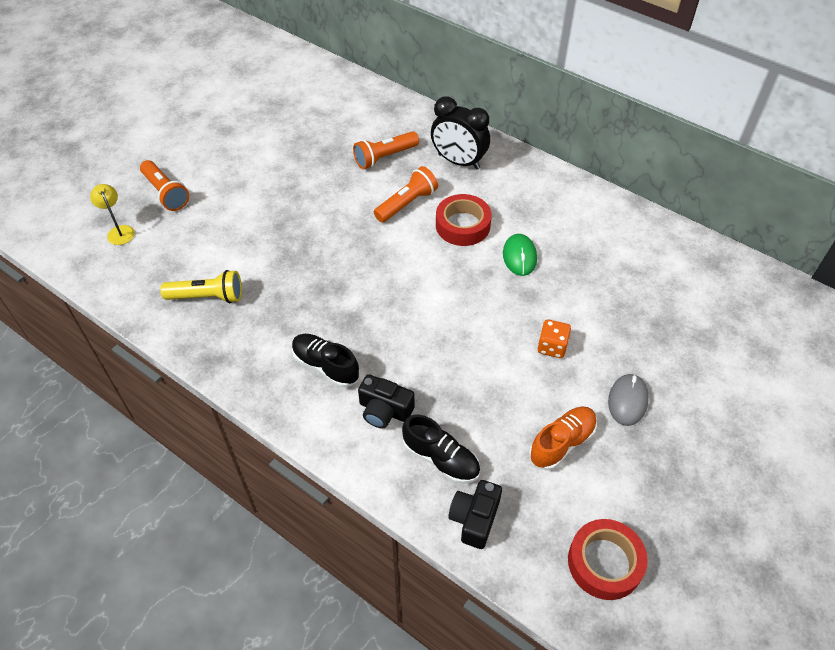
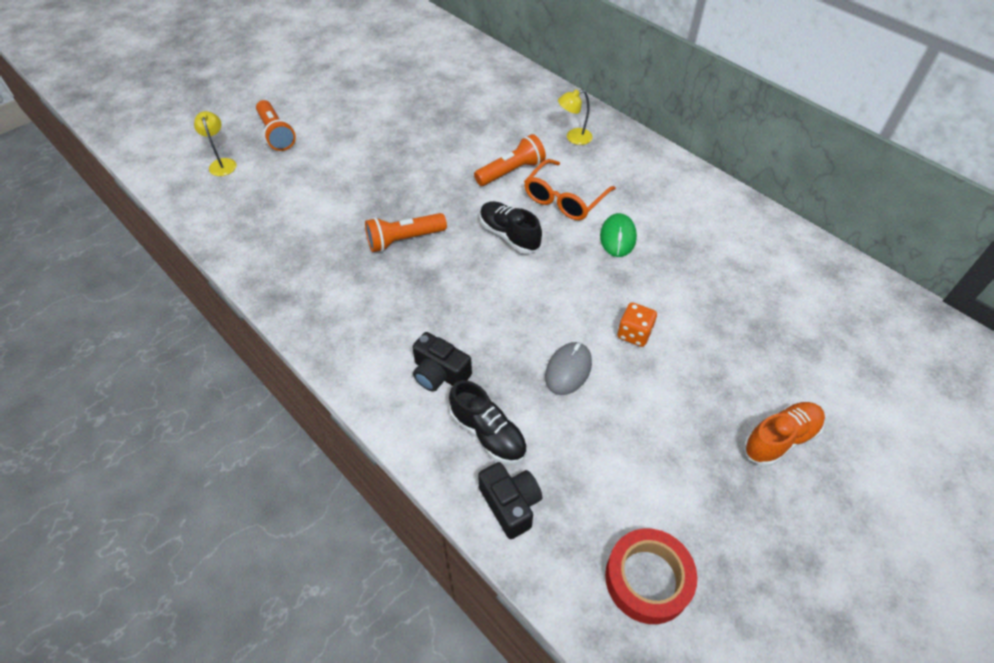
camera: 10 degrees right, 0 degrees up
(208, 297) = (289, 235): yellow flashlight -> none
(325, 366) = (389, 319): black shoe -> black shoe (509, 235)
(384, 157) = (499, 125): orange flashlight -> orange flashlight (404, 240)
(458, 161) = (573, 137): black clock -> yellow lamp
(462, 225) = (564, 199): red tape -> orange glasses
(474, 519) = (510, 504): black camera -> black camera turned 120 degrees clockwise
(562, 443) = (625, 437): orange shoe -> orange shoe (780, 439)
(627, 401) = (708, 403): grey mouse -> grey mouse (568, 370)

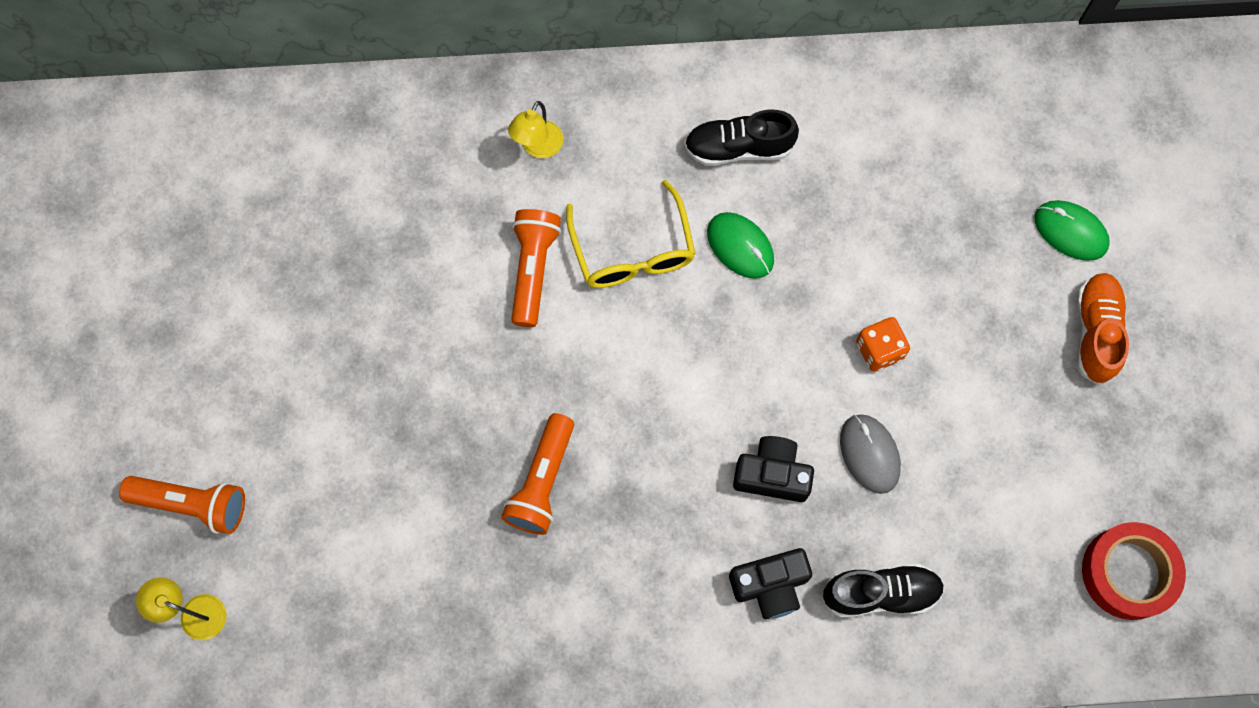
camera: 50 degrees left, 20 degrees up
(509, 235) = (636, 359): black shoe -> black shoe (738, 148)
(510, 504) = (971, 633): black camera -> black camera (772, 474)
(564, 199) = (632, 250): orange glasses -> yellow glasses
(822, 381) = (1070, 231): none -> green mouse

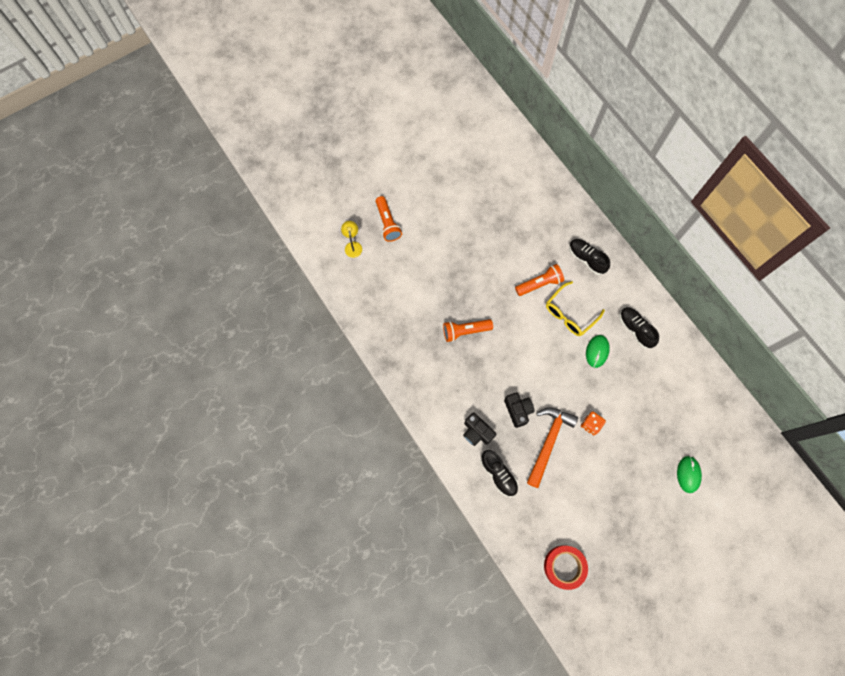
camera: 60 degrees right, 0 degrees up
(538, 147) = (586, 259): yellow lamp -> black shoe
(869, 454) = (548, 442): grey mouse -> orange hammer
(1095, 332) = (653, 505): orange shoe -> none

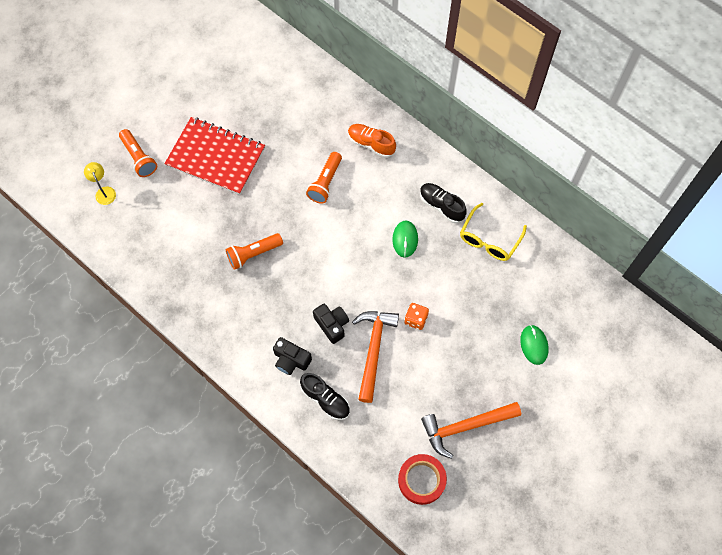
camera: 15 degrees left, 5 degrees down
(452, 238) = (216, 157): none -> red notebook
(539, 284) = (325, 183): orange flashlight -> orange flashlight turned 150 degrees clockwise
(569, 314) = (366, 207): yellow glasses -> yellow glasses (489, 239)
(586, 259) = (371, 144): black shoe -> orange shoe
(612, 530) = (466, 426): none -> orange hammer

